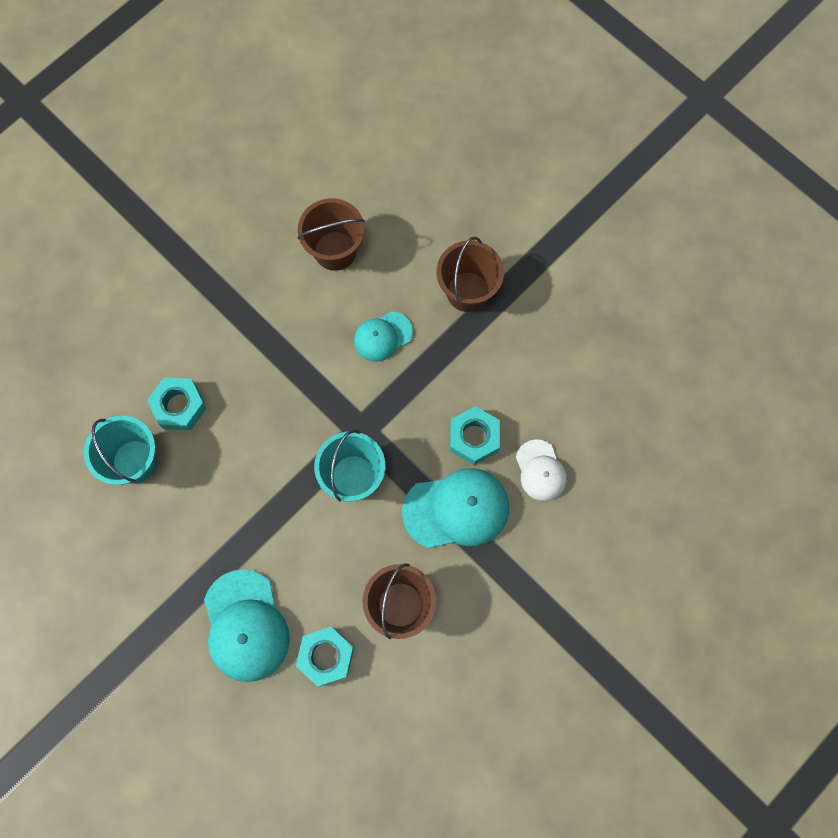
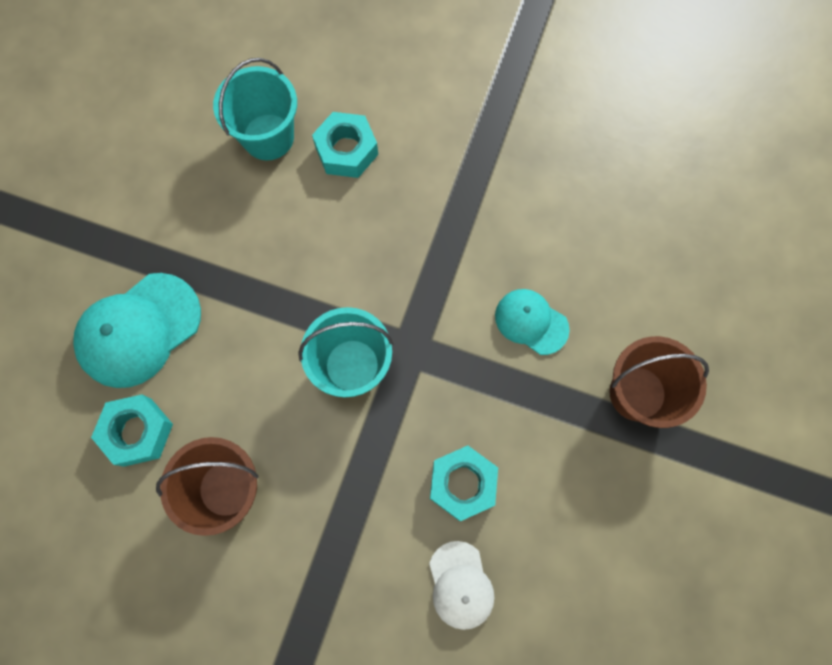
camera: 65 degrees right, 0 degrees up
(335, 251) = (604, 223): brown bucket -> none
(456, 509) = (367, 502): turquoise cap -> none
(540, 470) = (460, 585): white cap -> white cap turned 60 degrees counterclockwise

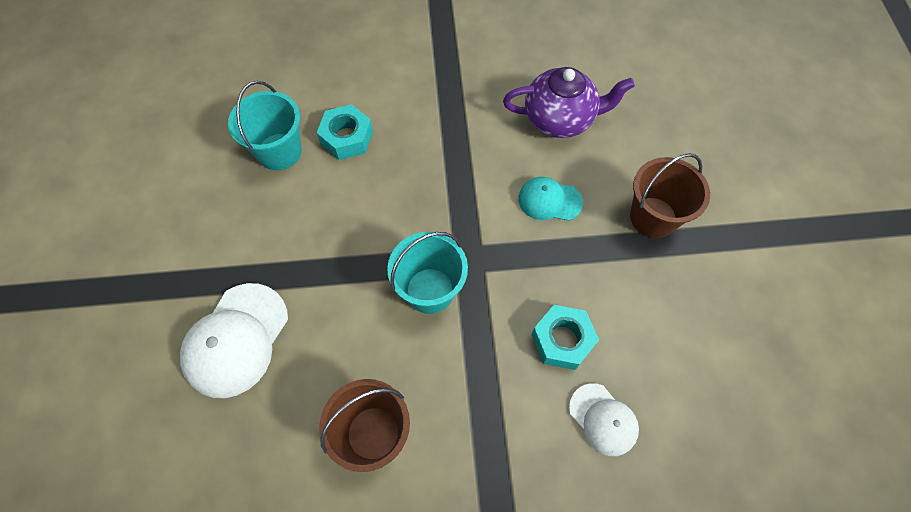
camera: 25 degrees left, 10 degrees down
(137, 432) = (272, 423): turquoise nut -> none
(139, 330) = (236, 340): turquoise cap -> white cap
(596, 228) = (560, 119): none -> purple teapot

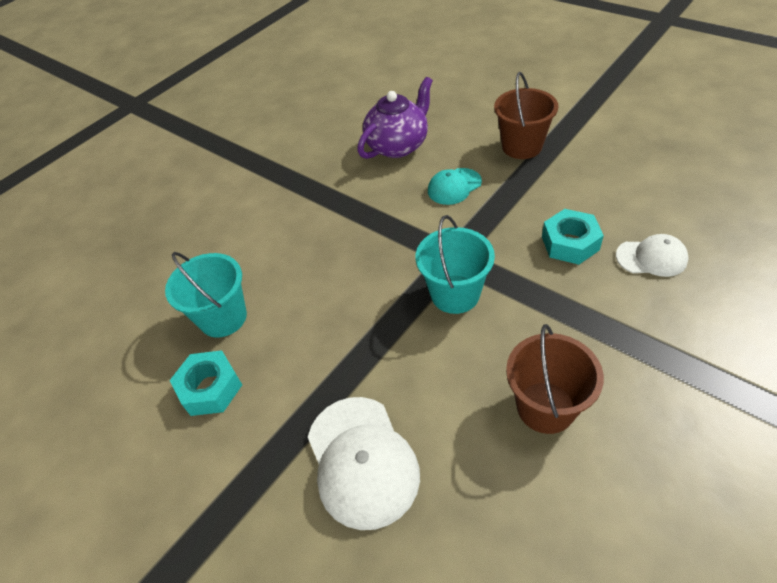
camera: 40 degrees left, 15 degrees down
(347, 138) = (267, 266): turquoise nut -> turquoise nut (210, 388)

